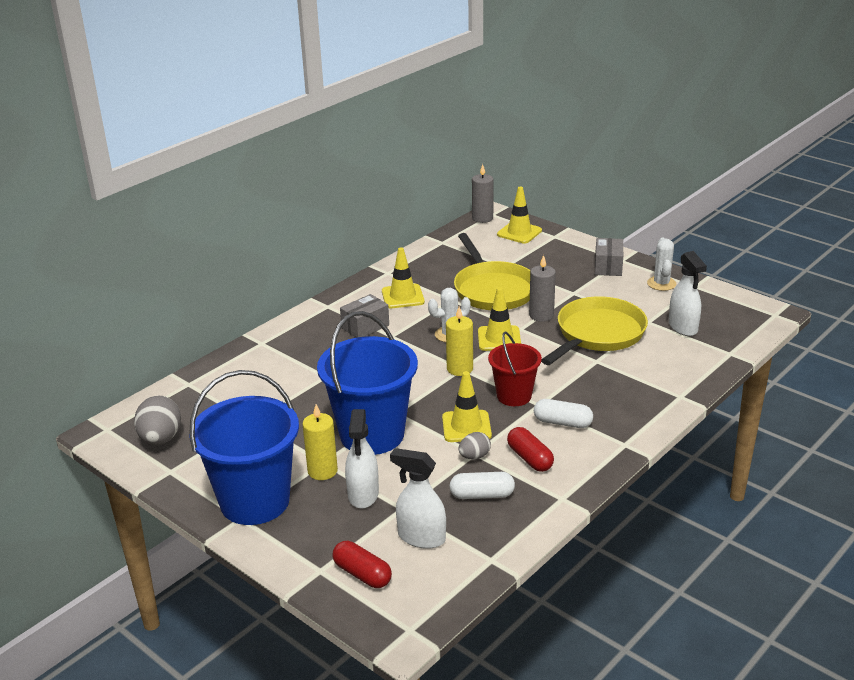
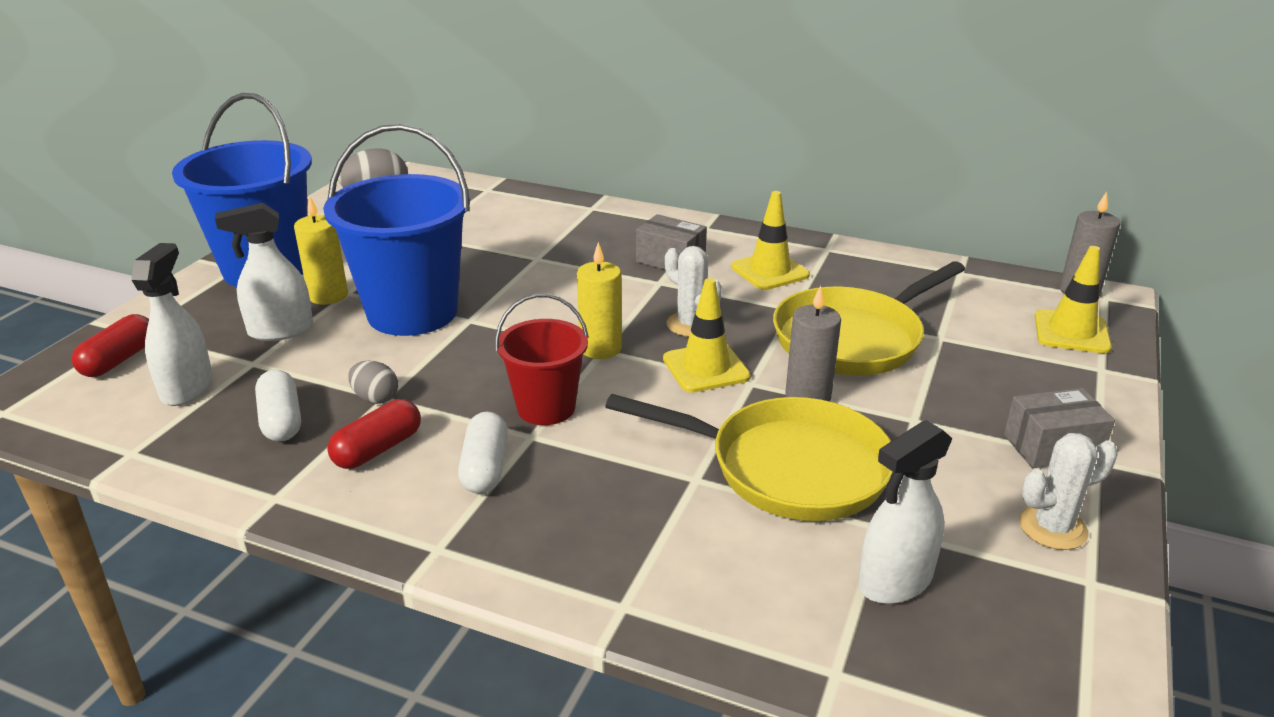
camera: 70 degrees right, 0 degrees up
(466, 426) = (450, 379): yellow traffic cone -> none

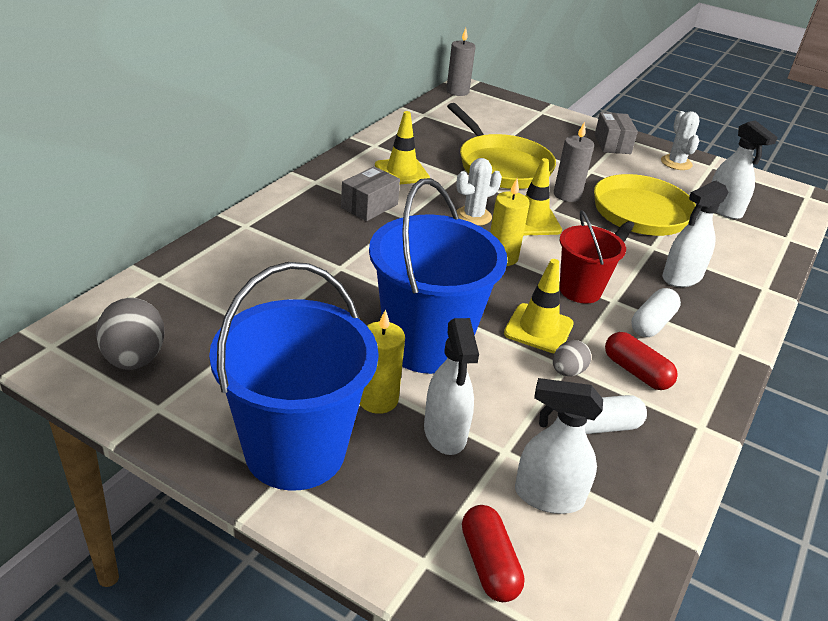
camera: 85 degrees left, 5 degrees up
(119, 360) = (488, 564): red capsule -> red capsule turned 45 degrees clockwise
(485, 468) = (652, 323): white capsule -> white capsule turned 60 degrees counterclockwise
(616, 504) = (681, 277): none -> white spray bottle
(1071, 332) = (503, 107): yellow traffic cone -> yellow traffic cone (538, 329)

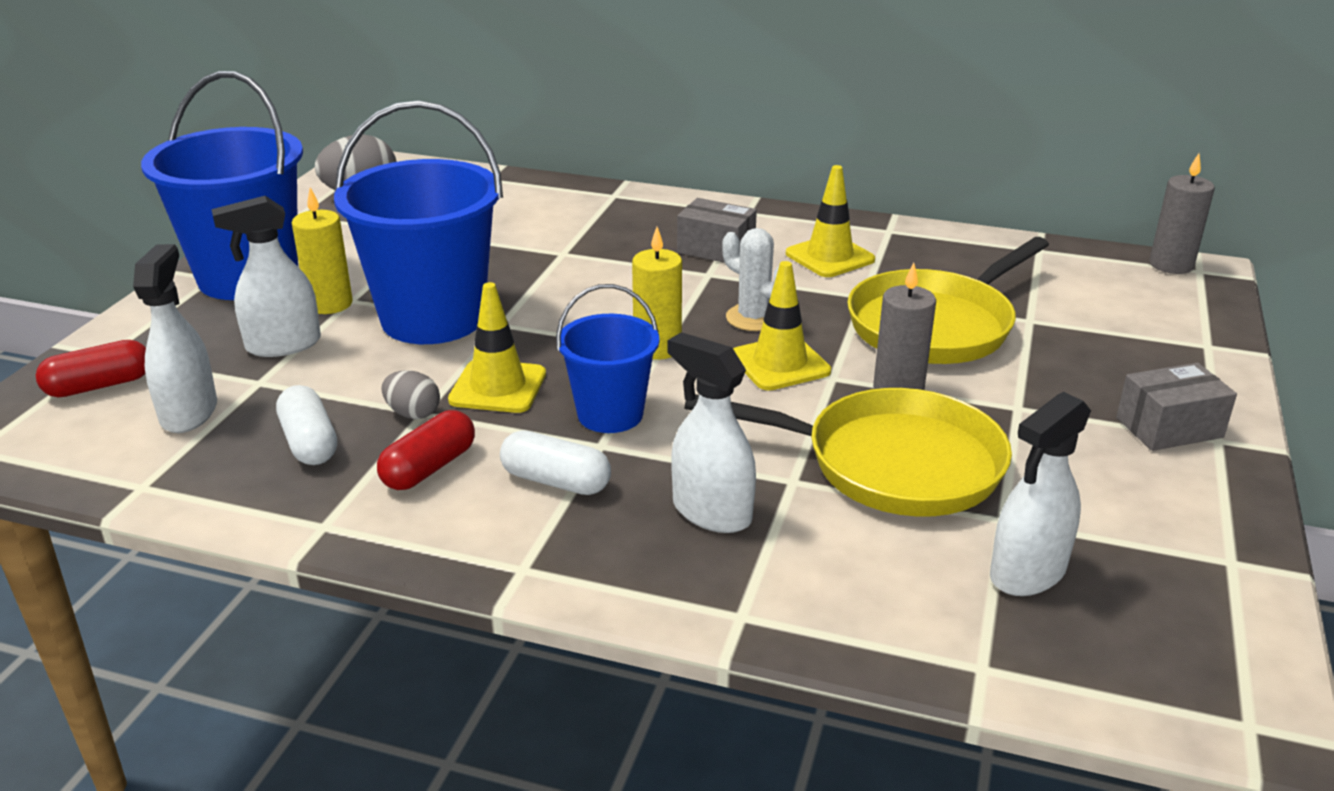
camera: 80 degrees right, 5 degrees down
(580, 290) = (610, 414): red bucket -> blue bucket
(676, 163) = (1183, 510): white cactus -> none

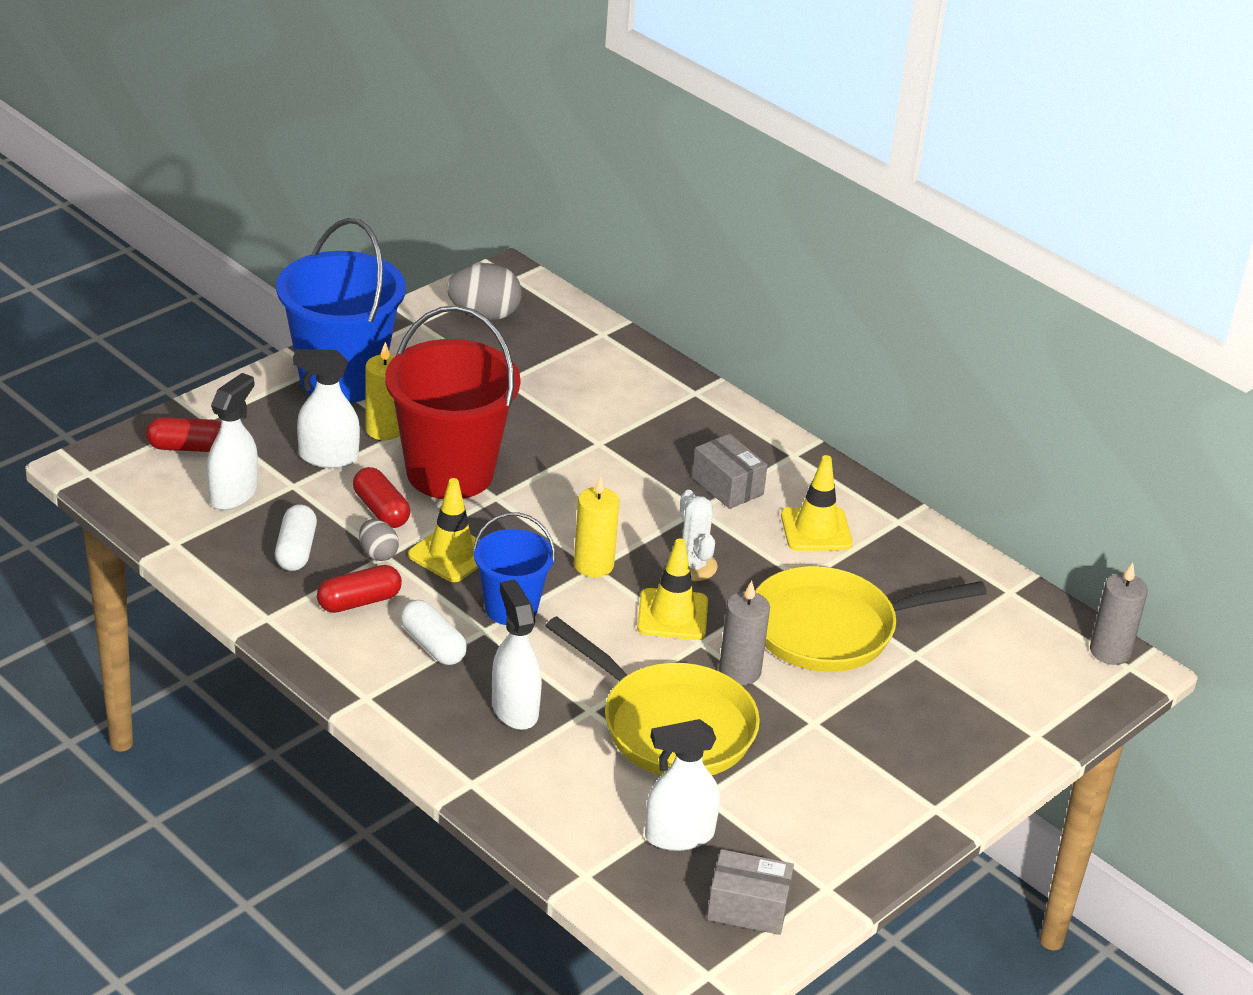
camera: 25 degrees right, 5 degrees up
(383, 373) = (381, 510): none -> red capsule
(433, 318) = (450, 473): blue bucket -> red bucket
(1169, 428) = (909, 784): grey box -> grey box (748, 908)

